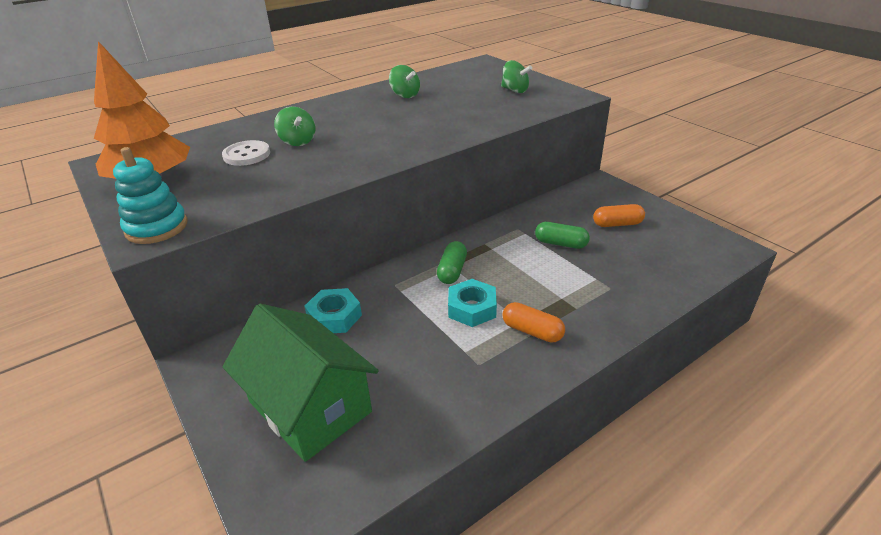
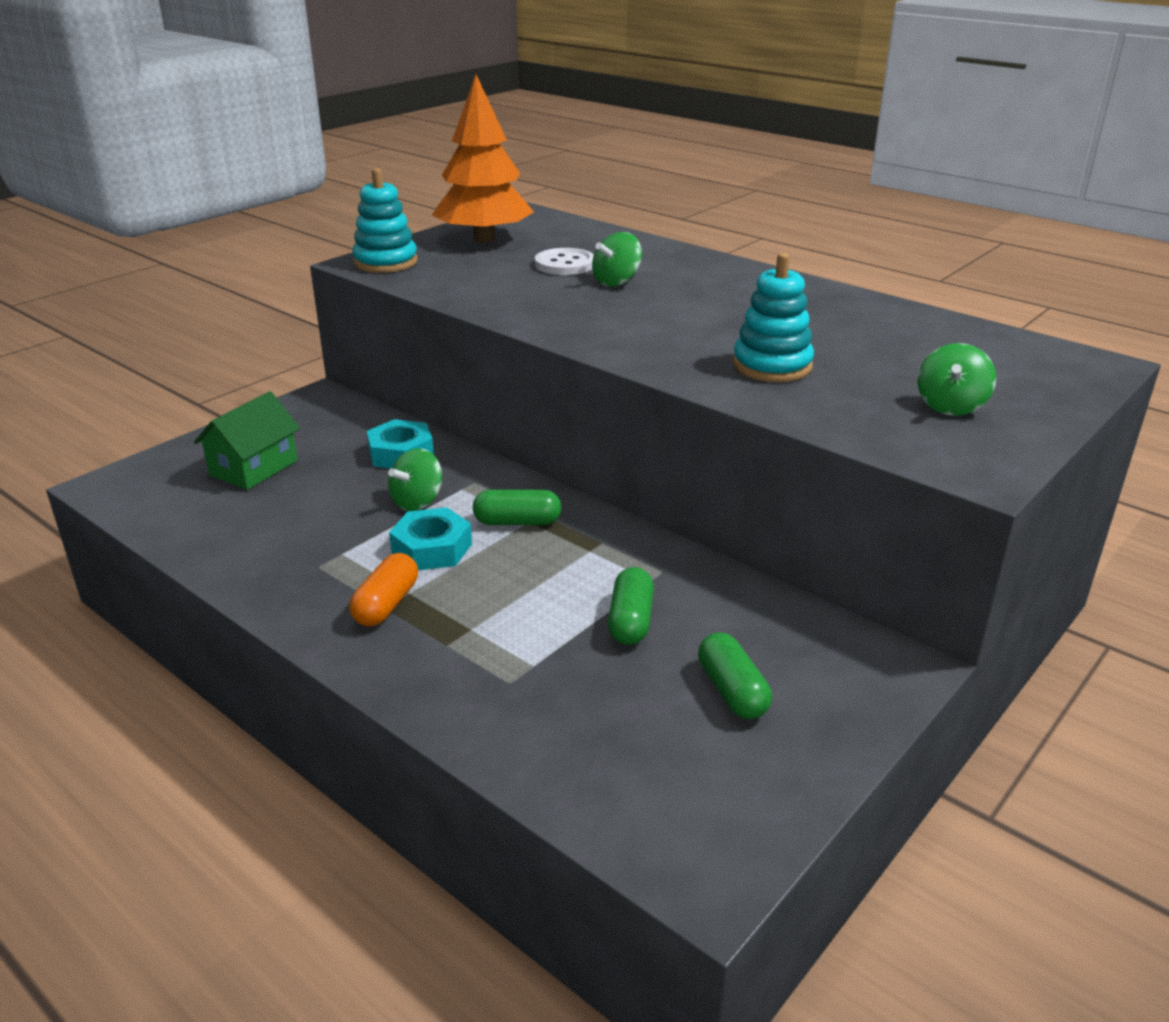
camera: 75 degrees right, 5 degrees down
(310, 406) = (254, 468): green house -> green house, size x0.61
(405, 95) = (840, 320): green spinning top -> green spinning top (417, 502)
(454, 117) = (772, 366): none -> turquoise stacking toy
(617, 224) = (732, 691): orange capsule -> green capsule

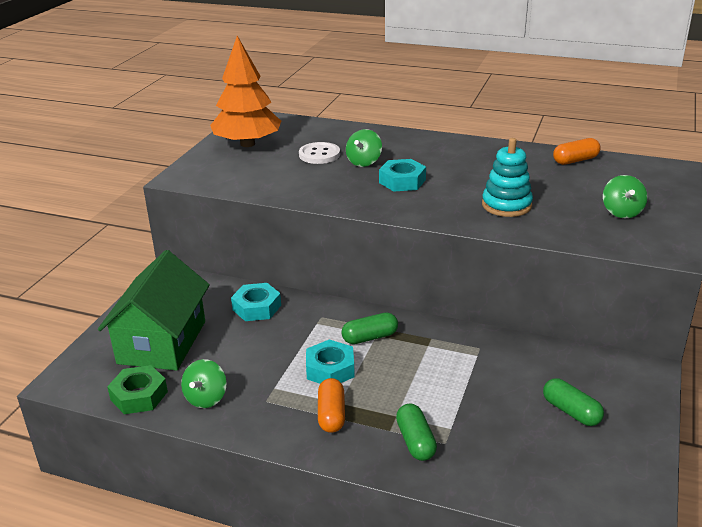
camera: 20 degrees left, 0 degrees up
(175, 522) = (139, 395): none -> green nut
(254, 468) = (162, 342): green house -> green house, size x1.63
(385, 262) = (196, 174): turquoise stacking toy -> none
(417, 502) = (295, 339): green spinning top -> green spinning top (206, 398)
(630, 621) = (485, 384): green capsule -> green capsule (415, 441)
(647, 312) = (402, 181): none -> turquoise nut
(939, 328) = (575, 160): none -> orange capsule

